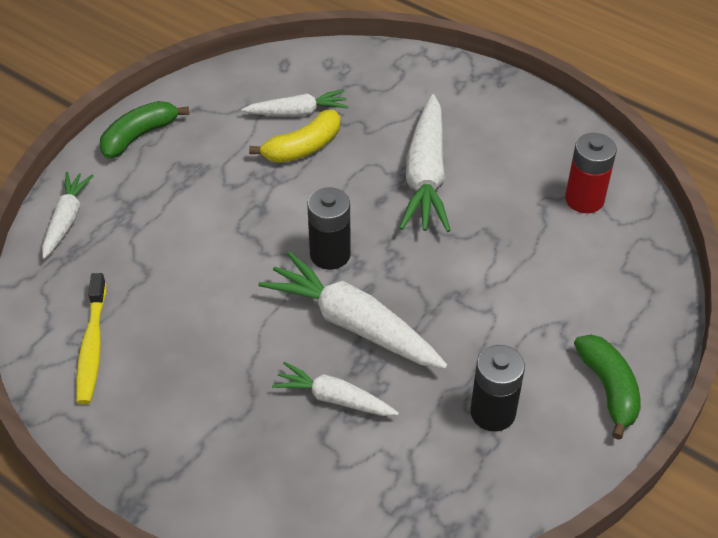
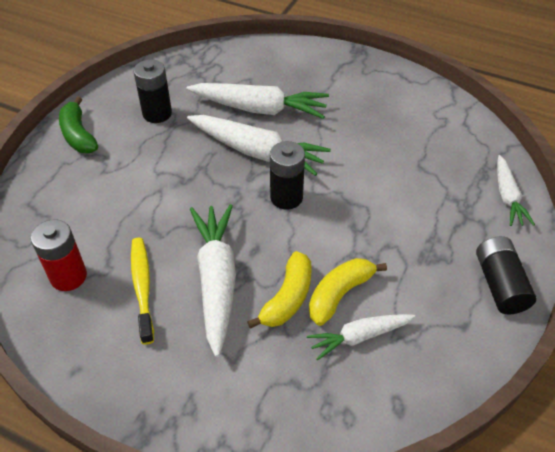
camera: 170 degrees right, 0 degrees up
(92, 346) = (428, 117): yellow toothbrush -> yellow toothbrush (142, 287)
(139, 136) = (500, 284): green banana -> black battery
(334, 398) = (259, 109): white carrot -> white carrot, size x1.70
(356, 151) = (287, 298): none -> yellow banana

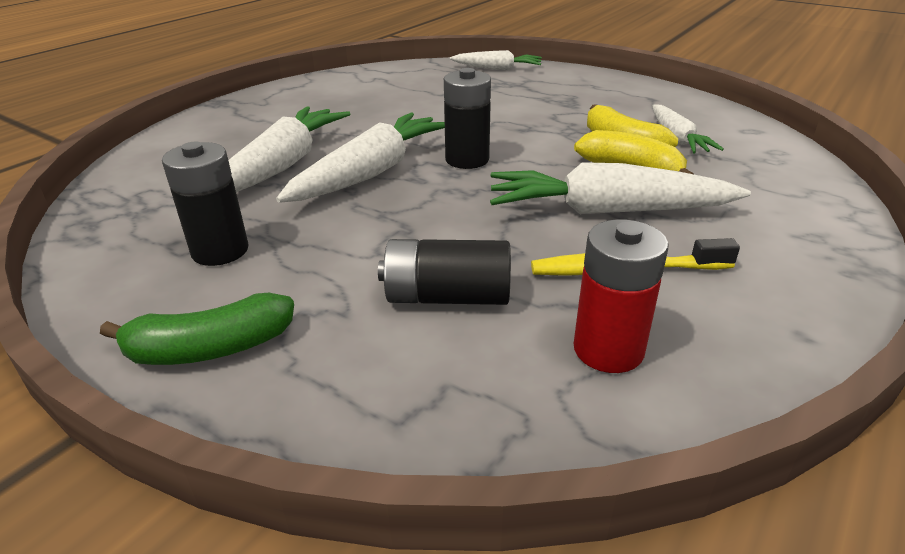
camera: 80 degrees left, 15 degrees down
(500, 284) = (602, 82): black battery -> black battery (447, 296)

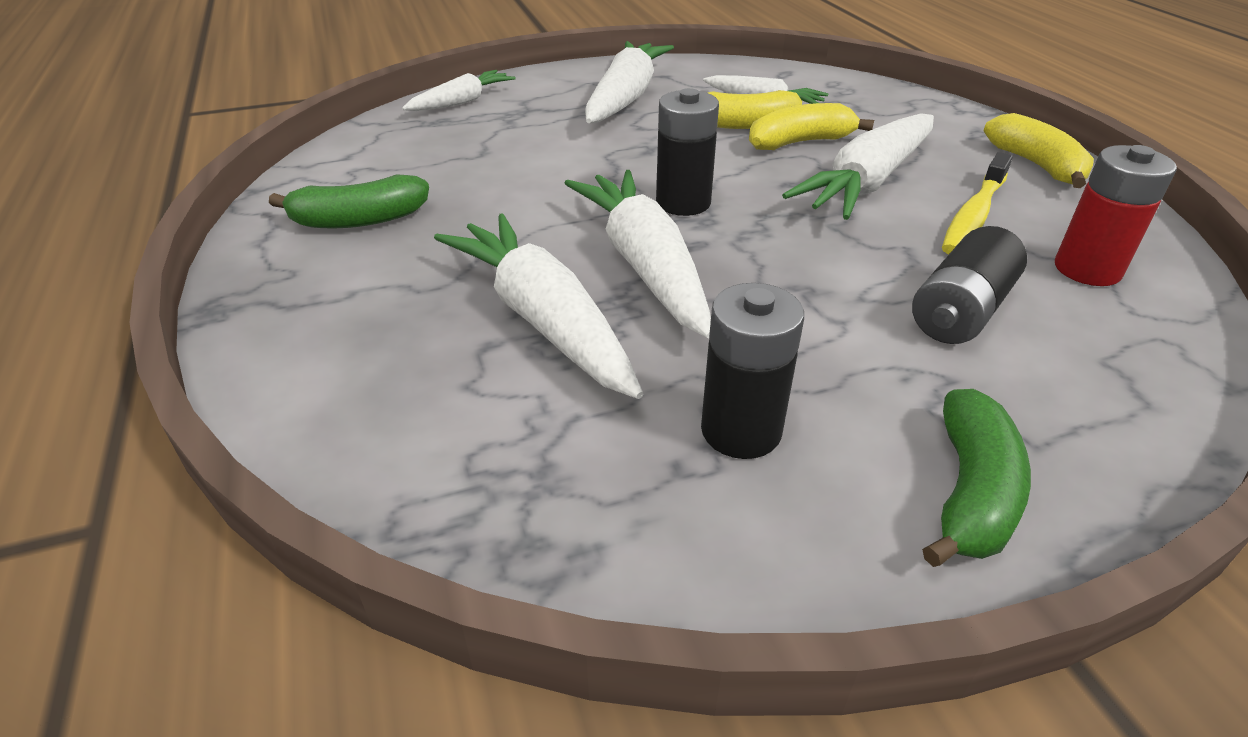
camera: 55 degrees left, 5 degrees up
(329, 97) = (359, 220): none -> green banana
(590, 100) = (625, 97): none -> white carrot
(798, 282) = (1036, 165): none -> yellow banana

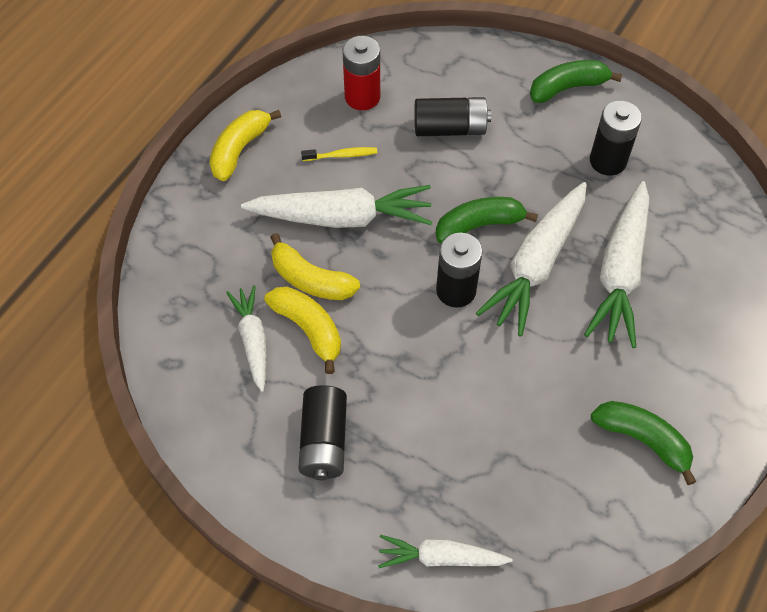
camera: 130 degrees left, 20 degrees up
(625, 97) = (324, 441): white carrot -> black battery
(754, 255) = (479, 225): none -> green banana
(973, 216) = (342, 155): yellow toothbrush -> yellow toothbrush, size x0.60

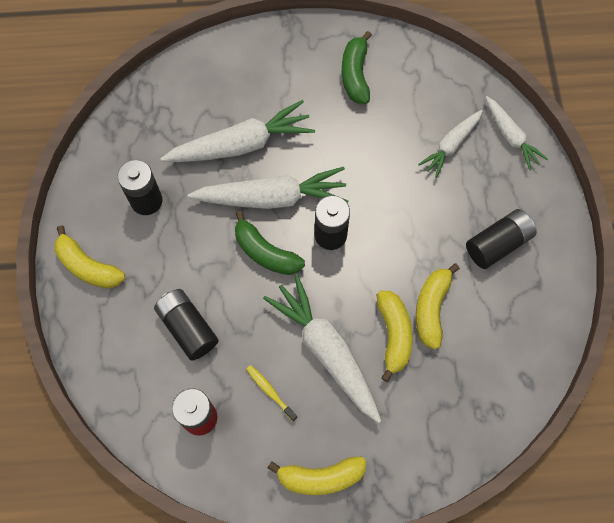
camera: 125 degrees left, 10 degrees up
(253, 340) = (468, 339): white carrot -> white carrot (451, 145)
(567, 88) = (88, 266): green banana -> yellow banana

